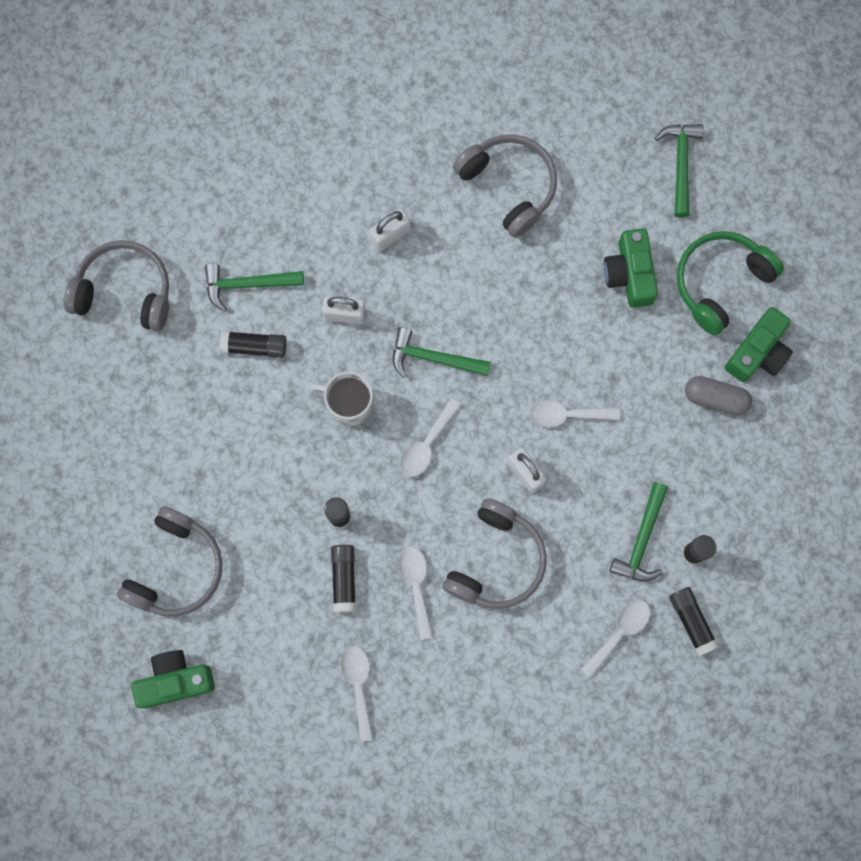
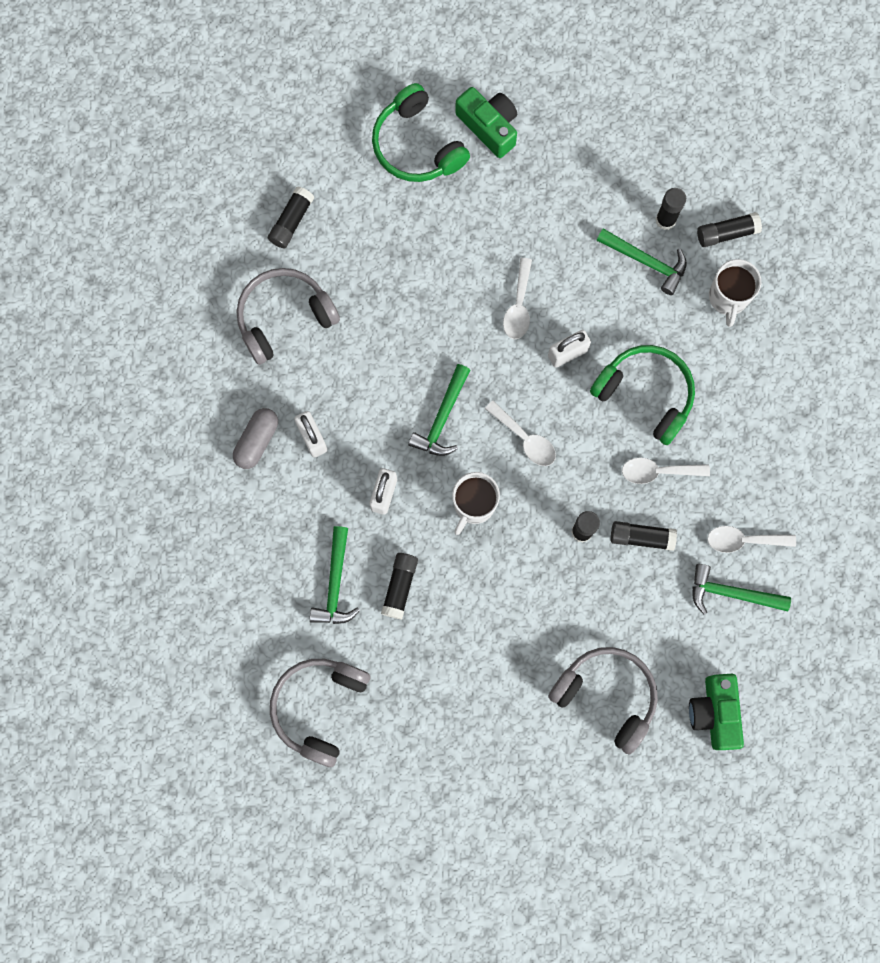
camera: 80 degrees left, 0 degrees up
(496, 561) = (646, 394): grey headphones -> green headphones
(611, 173) = (291, 221): none -> black glue stick
(619, 633) = (728, 298): white spoon -> white mug
(629, 274) = (393, 224): green camera -> none
(681, 165) = (295, 158): green hammer -> green hammer (731, 593)
(715, 398) = (525, 172): grey capsule -> grey capsule (257, 441)

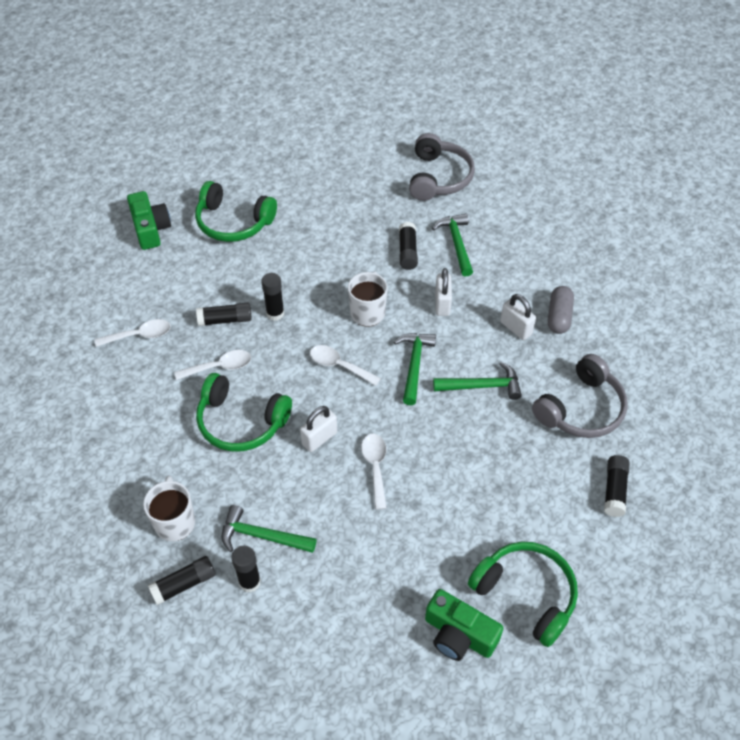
camera: 165 degrees right, 25 degrees down
(607, 695) = (233, 222): grey headphones -> green headphones
(731, 593) = (145, 300): green hammer -> green hammer (482, 386)

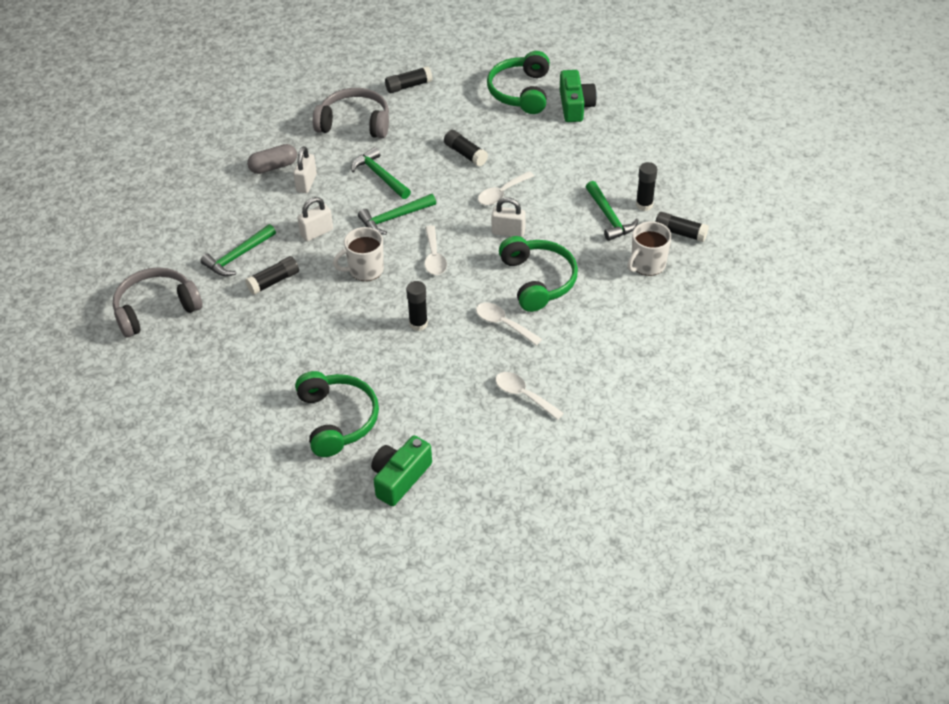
camera: 125 degrees left, 5 degrees down
(225, 320) = (454, 350): black glue stick -> black glue stick (465, 154)

